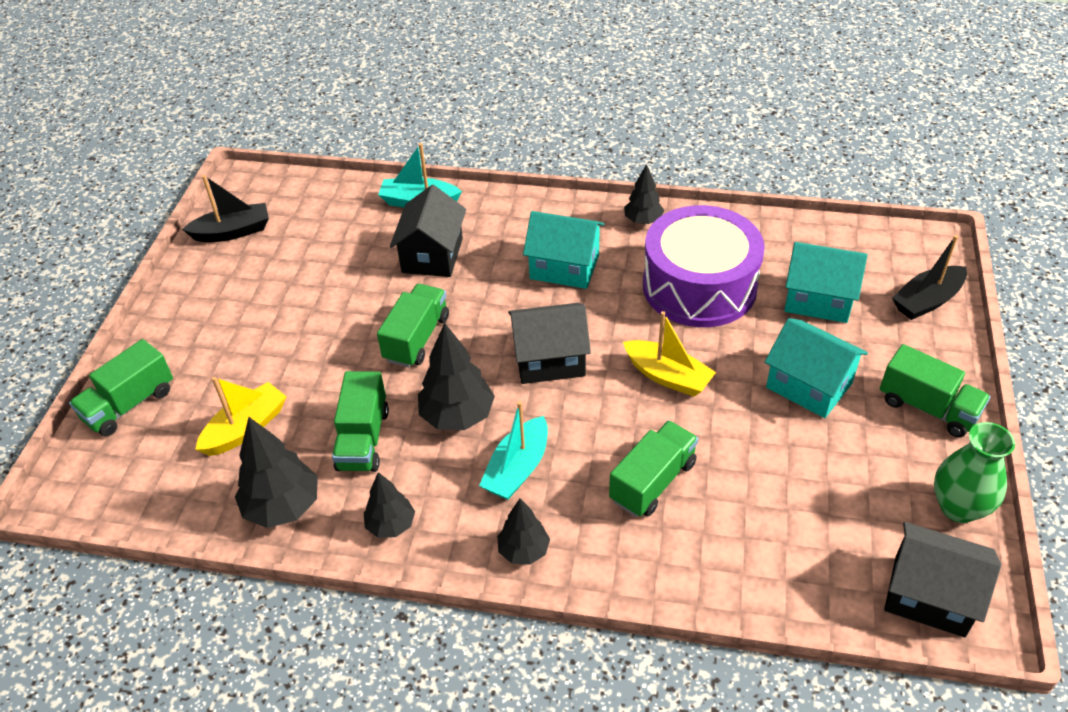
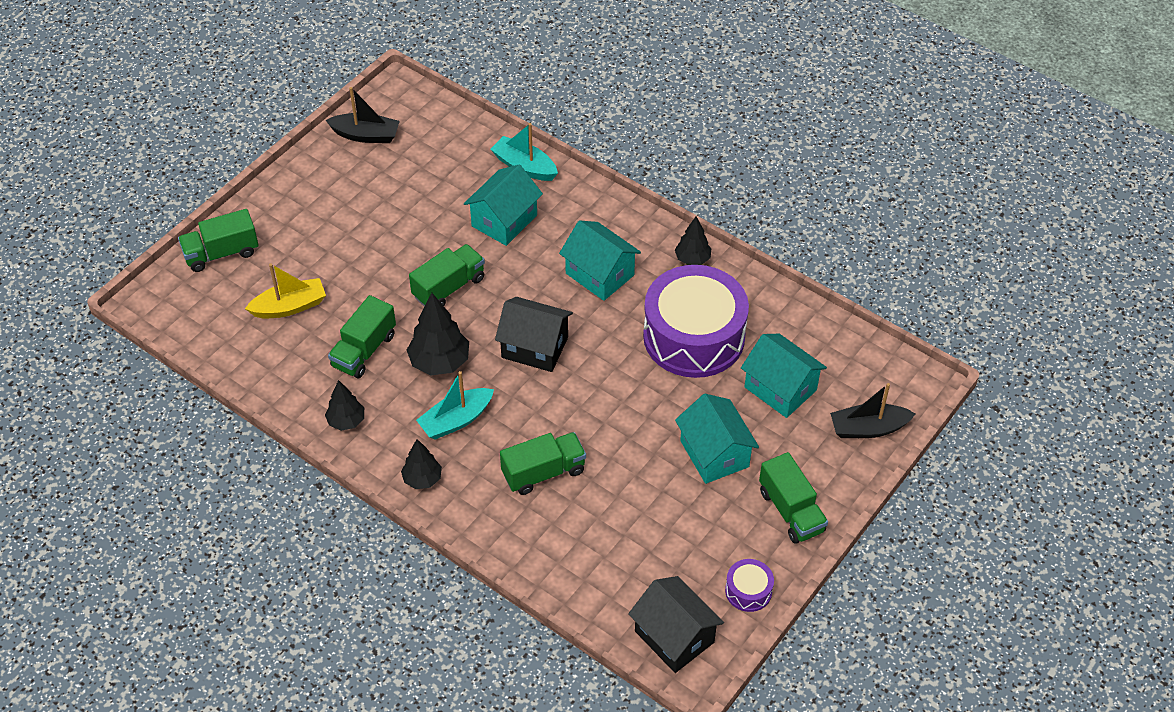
camera: 25 degrees right, 5 degrees up
(283, 507) = (283, 376): black tree -> none
(432, 255) = (504, 220): black house -> turquoise house
(667, 376) = (613, 399): yellow boat -> none
(958, 507) = (748, 591): green vase -> purple drum

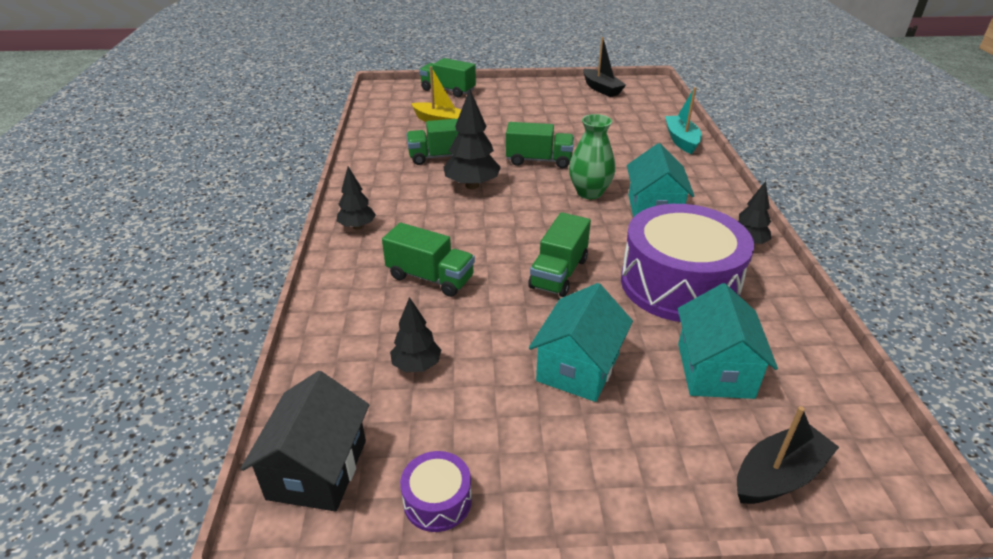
camera: 50 degrees right, 15 degrees down
(346, 421) = (374, 176): black tree -> black tree (416, 365)
(456, 420) = (430, 215): turquoise boat -> none
(504, 220) = (627, 153): turquoise house -> none
(535, 294) = (589, 193): none -> green vase
(535, 347) = (543, 215): black house -> none
(791, 511) = (585, 473): green truck -> green truck (559, 273)
(868, 428) = (778, 476): black boat -> black boat turned 105 degrees clockwise

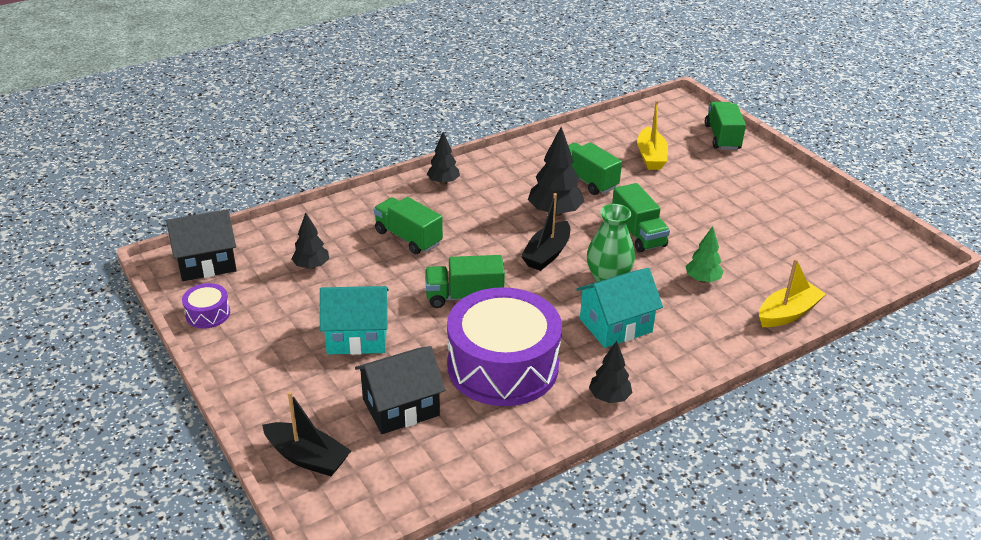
camera: 60 degrees right, 0 degrees up
(430, 277) = (408, 238): green truck -> green truck turned 135 degrees clockwise
(601, 89) = (854, 227): black boat -> black boat (547, 254)
(620, 156) = (702, 280): none -> green tree
(681, 140) = (788, 313): turquoise boat -> yellow boat
(715, 370) = (401, 407): turquoise house -> black house

